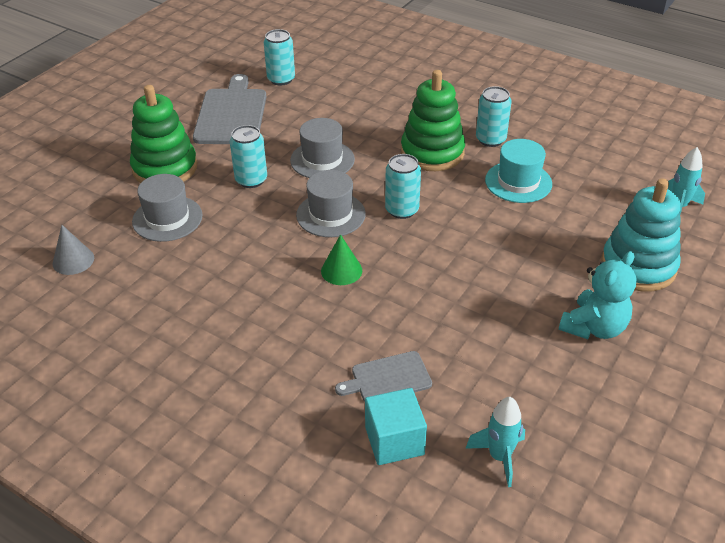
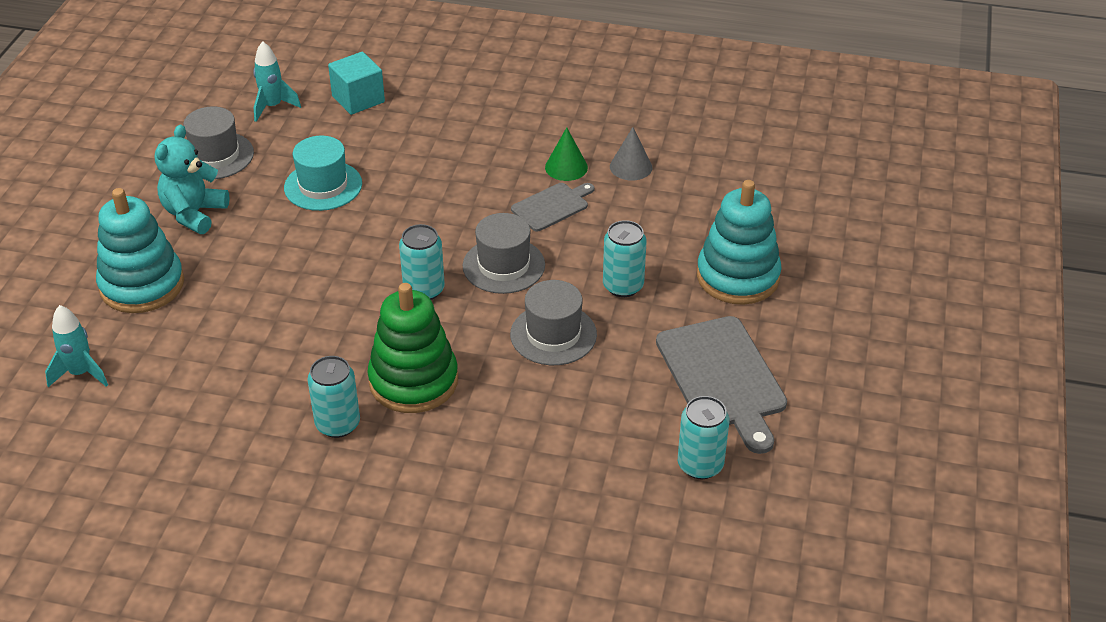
camera: 160 degrees right, 0 degrees up
(73, 260) = (734, 160): grey cone -> grey cone (631, 167)
(165, 168) = (737, 277): green stacking toy -> turquoise stacking toy
(167, 218) = (680, 220): grey hat -> grey hat (215, 156)
(341, 270) = (461, 210): green cone -> green cone (566, 167)
(387, 378) = (379, 135): grey cutting board -> grey cutting board (552, 206)
(518, 182) = (289, 362): turquoise hat -> turquoise hat (323, 186)

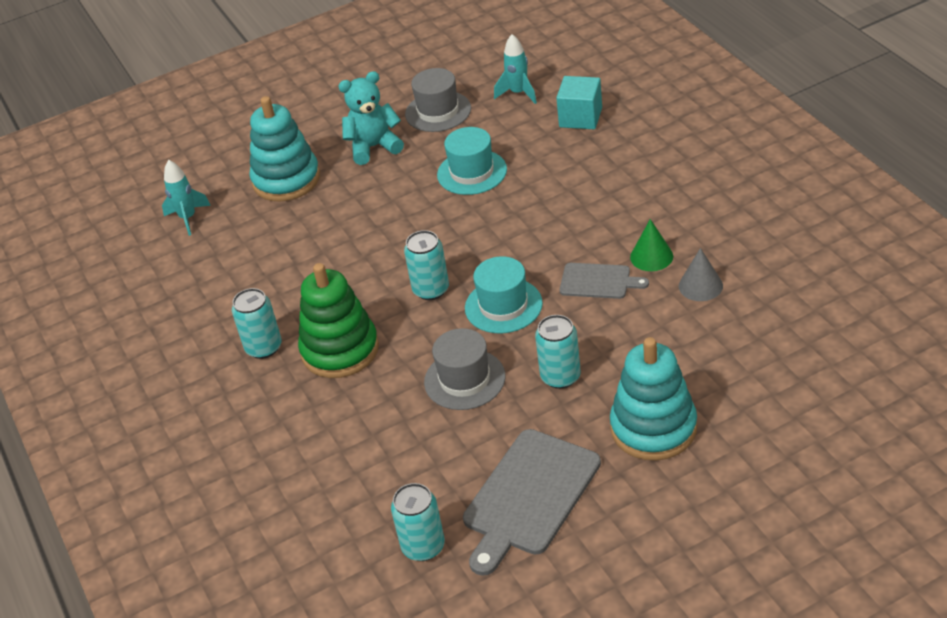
camera: 55 degrees right, 0 degrees up
(503, 265) = (503, 306): grey hat -> turquoise hat

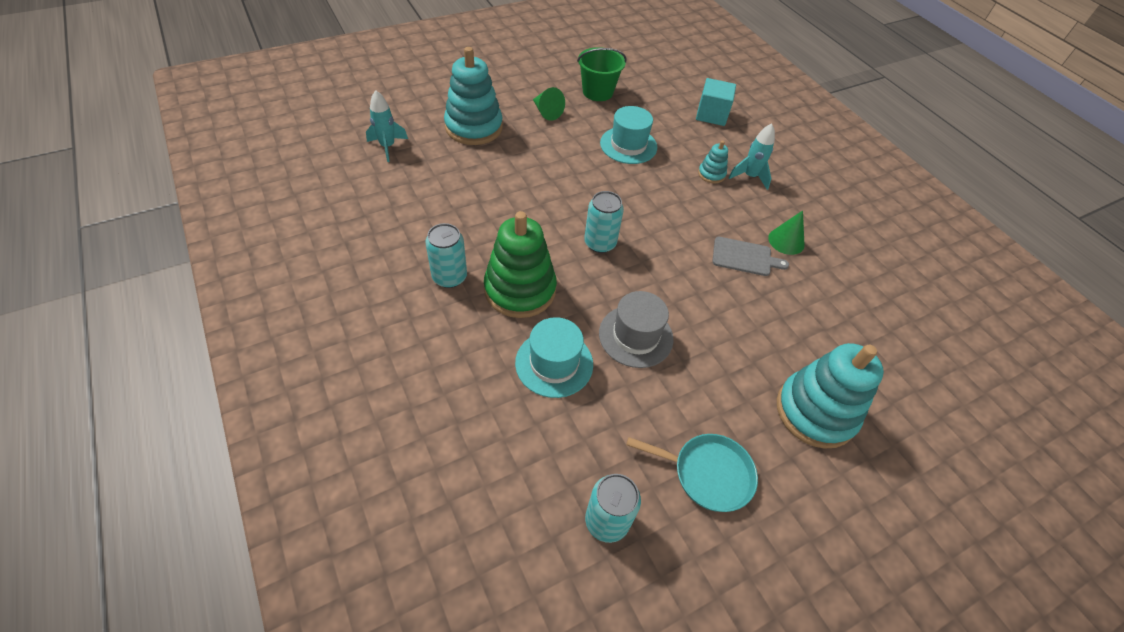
camera: 10 degrees left, 10 degrees up
(374, 147) = (546, 112): turquoise teddy bear -> green cone
(438, 111) = (597, 92): grey hat -> green bucket
(503, 306) = (665, 268): turquoise hat -> turquoise hat (554, 363)
(518, 93) = (660, 88): turquoise rocket -> turquoise rocket (750, 177)
(529, 496) = (707, 474): grey cutting board -> turquoise pan
(560, 376) = (723, 345): turquoise can -> none
(571, 192) = (711, 174): none -> turquoise stacking toy
(700, 286) = (832, 274): grey cone -> none

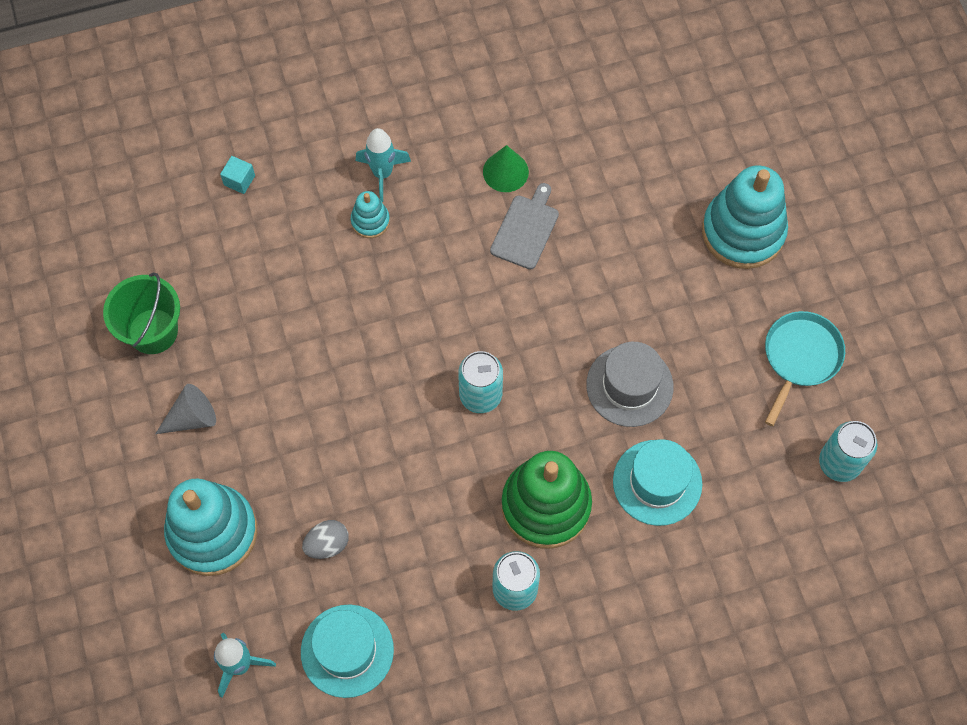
camera: 75 degrees left, 15 degrees up
(472, 176) = (327, 544): none -> grey egg
(546, 112) = (192, 417): green cone -> grey cone
(628, 145) = (291, 315): turquoise hat -> turquoise hat (347, 651)
(711, 115) = (239, 180): turquoise cube -> turquoise cube, size x0.53

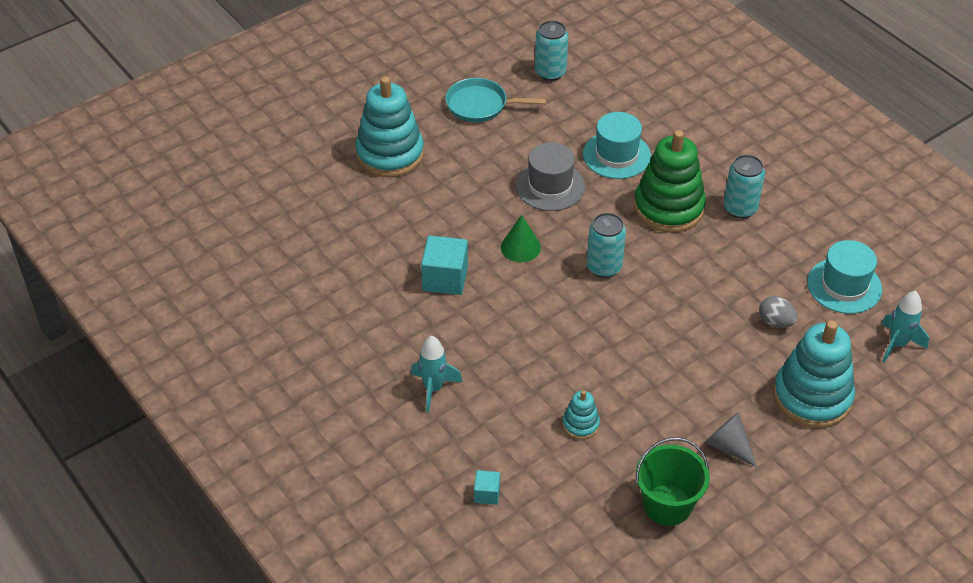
camera: 110 degrees left, 20 degrees down
(370, 221) = (484, 383): turquoise stacking toy -> turquoise stacking toy (580, 424)
(505, 171) = (396, 306): green cone -> green cone (520, 247)
(526, 229) = (445, 278): grey cutting board -> turquoise cube

